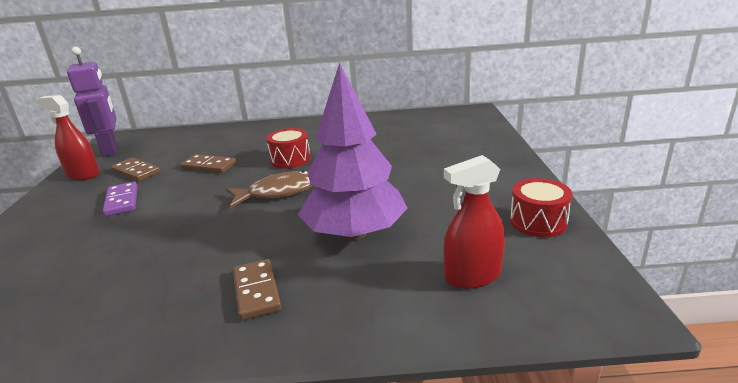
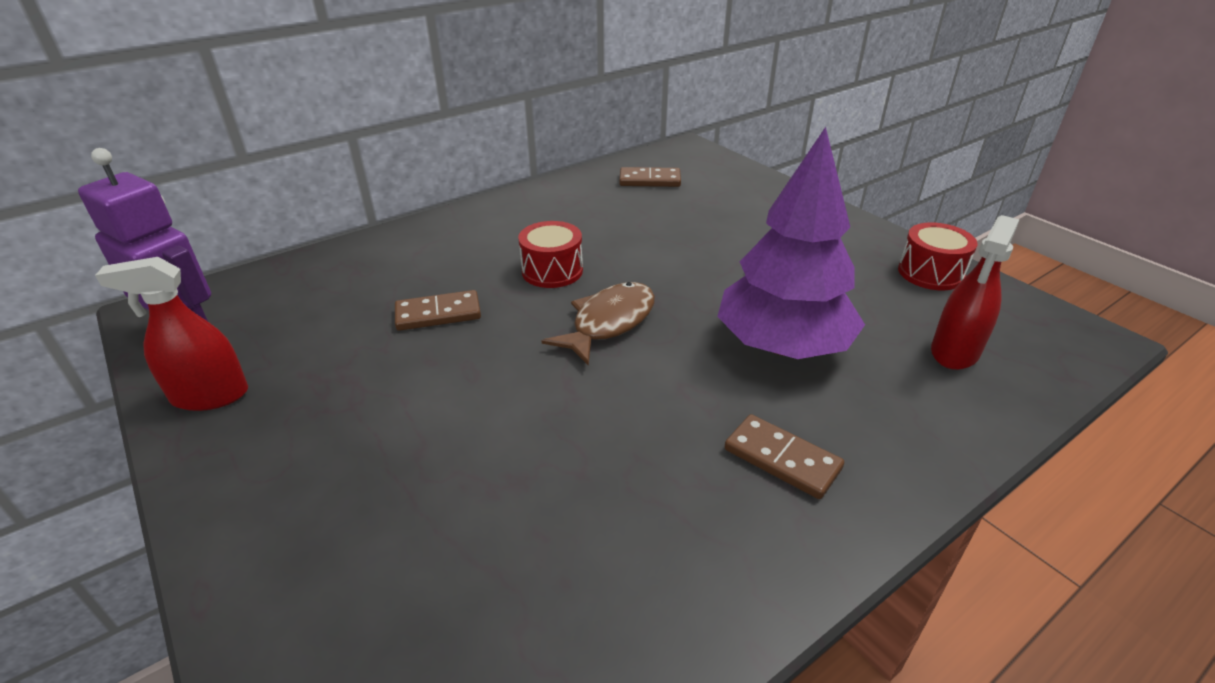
camera: 35 degrees left, 10 degrees up
(122, 201) = (377, 415): purple domino -> none
(136, 171) = (317, 359): brown domino -> brown domino (649, 180)

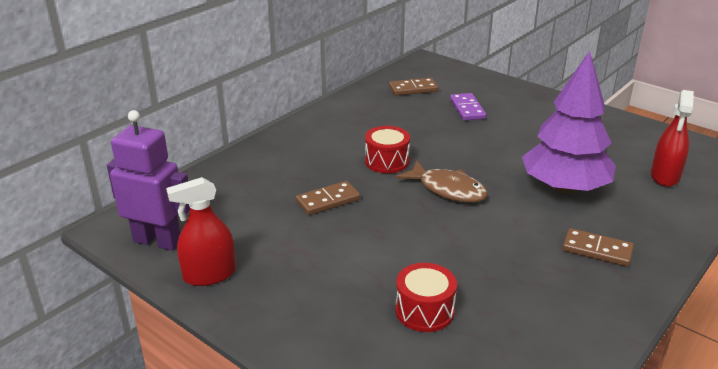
camera: 15 degrees left, 5 degrees down
(609, 323) = (448, 189): brown fish -> brown fish turned 105 degrees clockwise
(705, 214) = (467, 109): none -> purple domino
(930, 273) = (630, 131): red drum -> red drum (424, 311)

